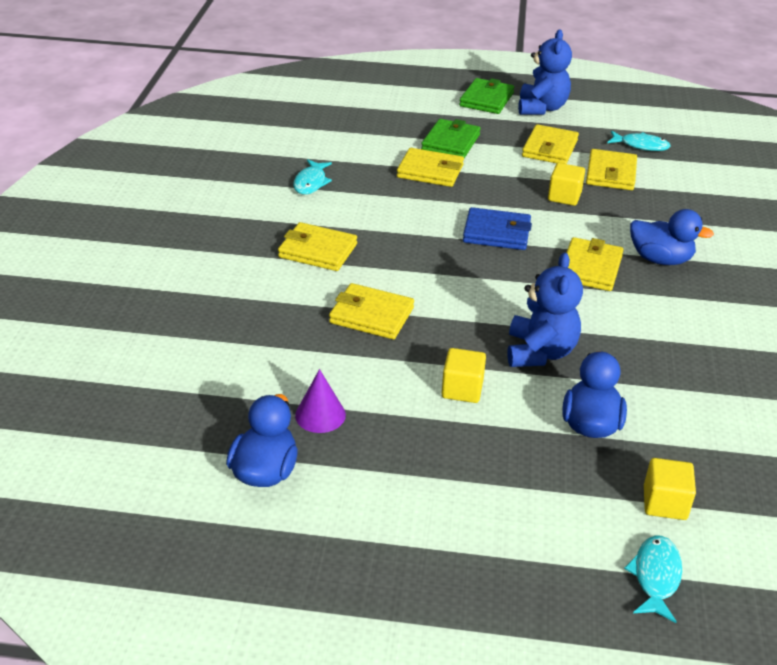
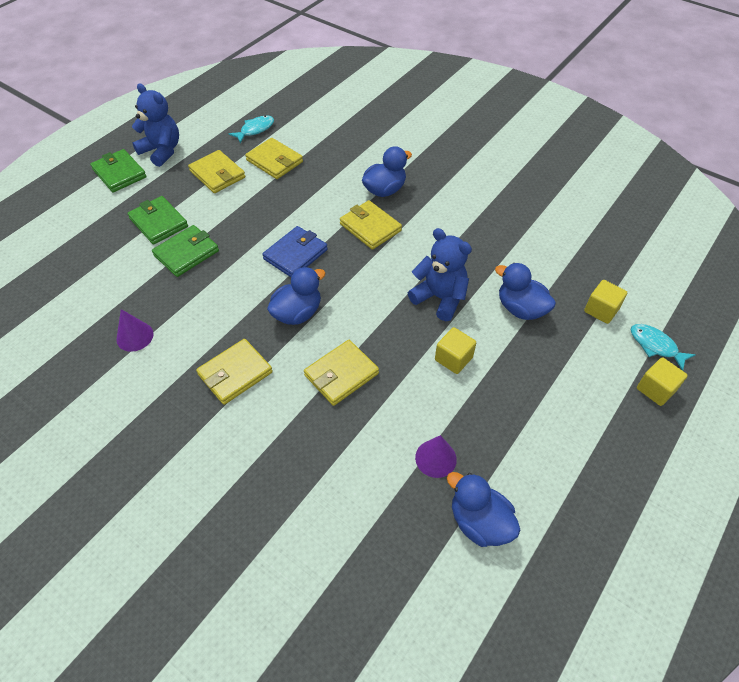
camera: 60 degrees left, 15 degrees up
(311, 182) = (135, 336): turquoise fish -> purple cone
(422, 261) = (297, 313): none -> blue duck
(430, 171) = (186, 253): yellow wallet -> green wallet
(564, 197) = (282, 198): yellow cube -> yellow cube (655, 389)

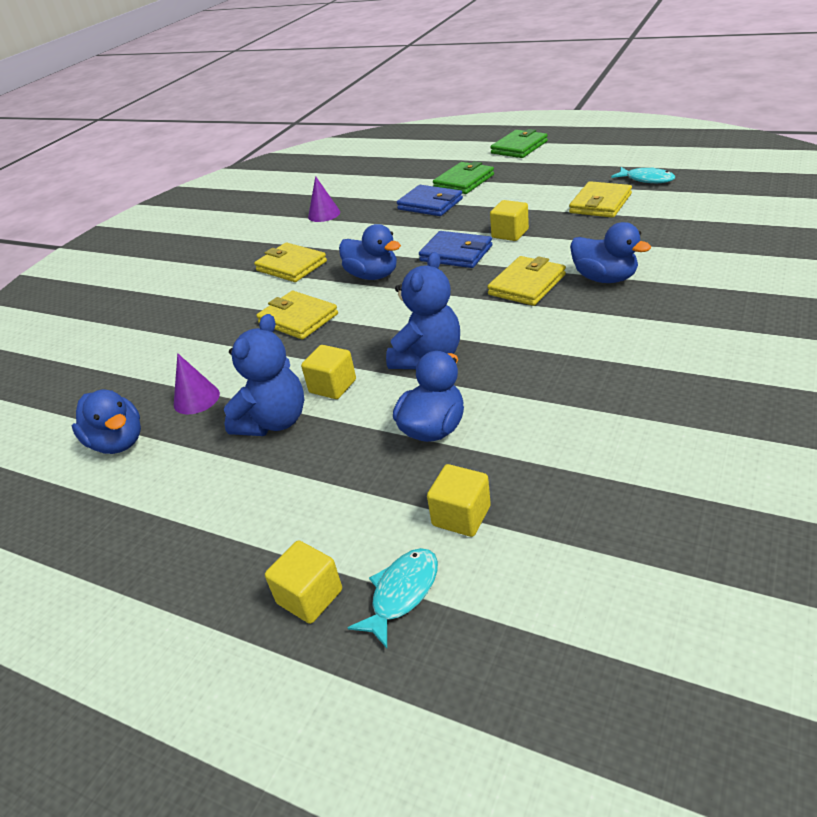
camera: 85 degrees right, 15 degrees down
(162, 151) = (566, 152): blue teddy bear -> blue teddy bear (274, 422)
(186, 253) = (430, 204): green wallet -> blue wallet
(217, 174) = (553, 184): yellow wallet -> none
(285, 217) = (510, 233): none -> yellow cube
(479, 522) = (118, 442): blue duck -> blue duck turned 105 degrees clockwise

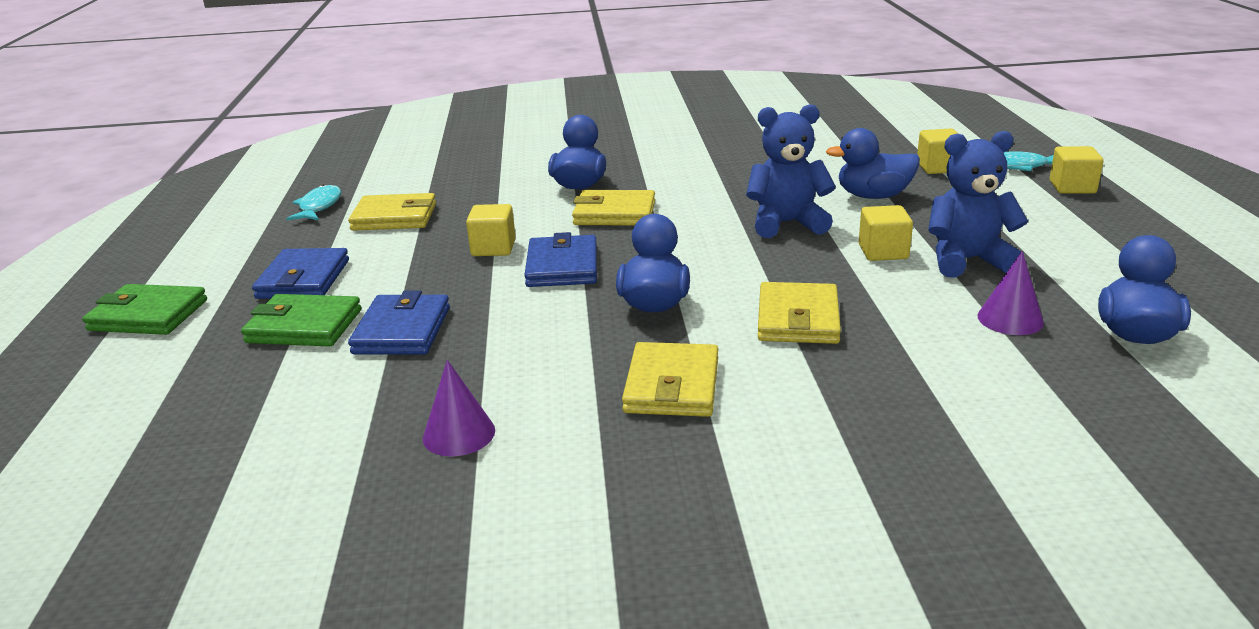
camera: 125 degrees left, 10 degrees down
(524, 179) = (303, 279): none -> blue wallet

